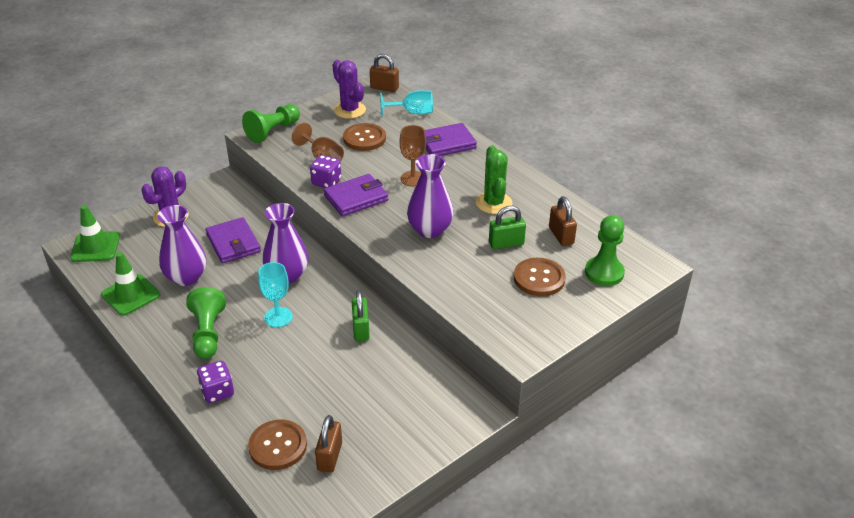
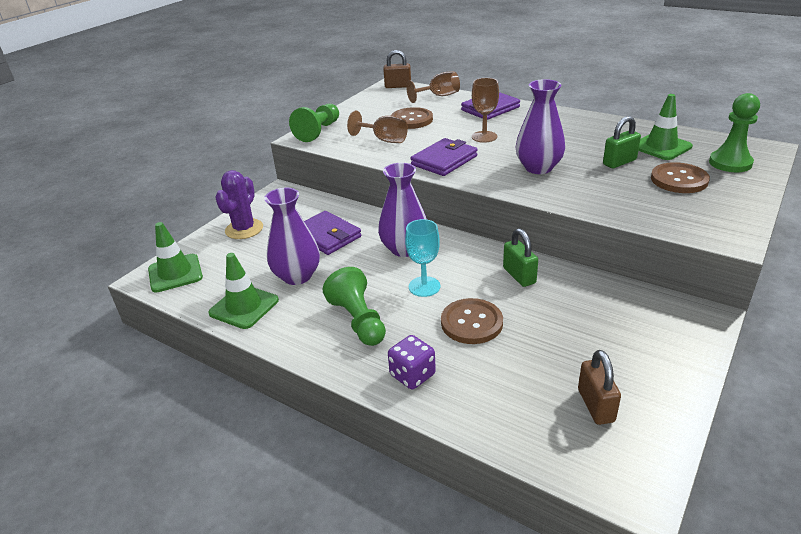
camera: 15 degrees left, 5 degrees down
(278, 446) = (528, 412): brown button -> brown button (471, 323)
(326, 182) = (404, 155): purple dice -> none
(349, 110) = (379, 105): purple cactus -> none
(412, 112) = (439, 96): turquoise goblet -> brown goblet
(493, 203) = (575, 138): green cactus -> none
(561, 236) = (661, 147): brown padlock -> green traffic cone

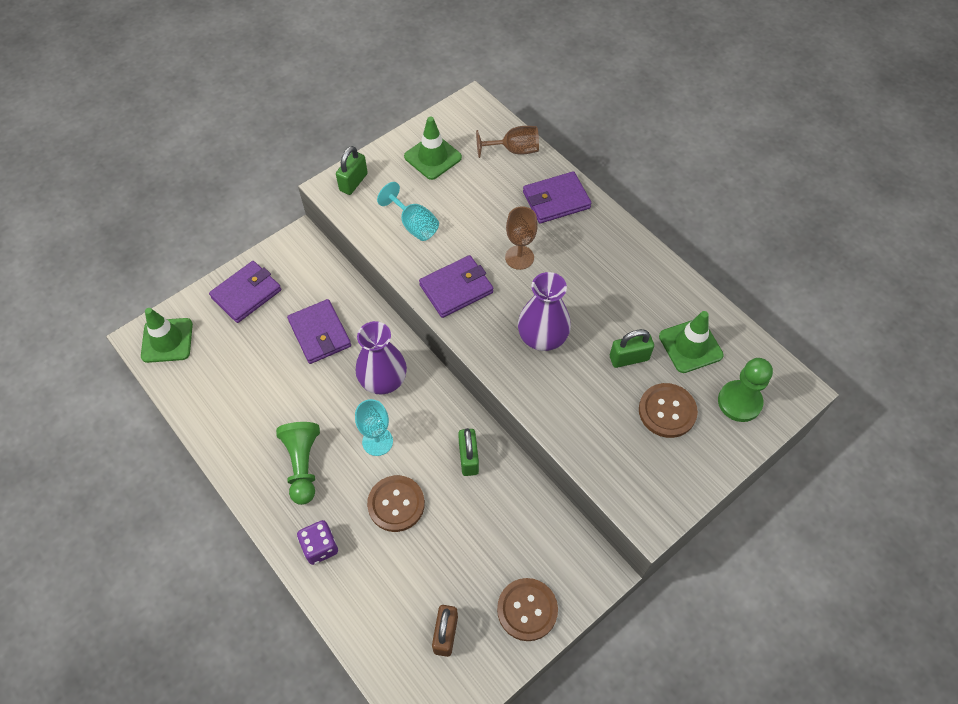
camera: 15 degrees right, 25 degrees up
(244, 229) = (246, 294): purple cactus -> purple wallet
(244, 307) = (213, 410): green traffic cone -> green traffic cone (433, 157)
(297, 276) = (272, 384): purple vase -> none
(318, 131) = (353, 182): green pawn -> green padlock
(384, 140) = (414, 225): brown goblet -> turquoise goblet
(398, 86) = (479, 109): brown padlock -> none
(411, 120) = (460, 193): brown button -> brown button (527, 610)

